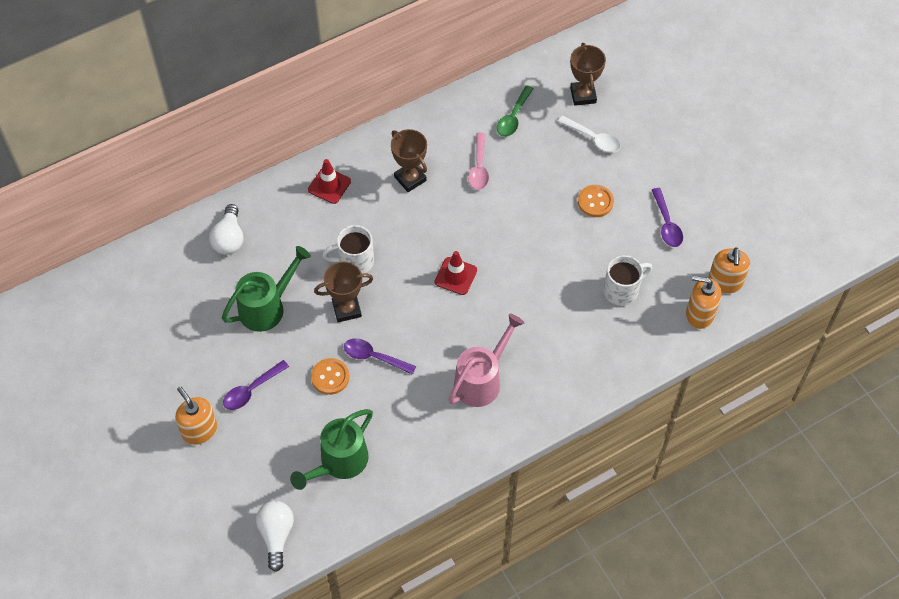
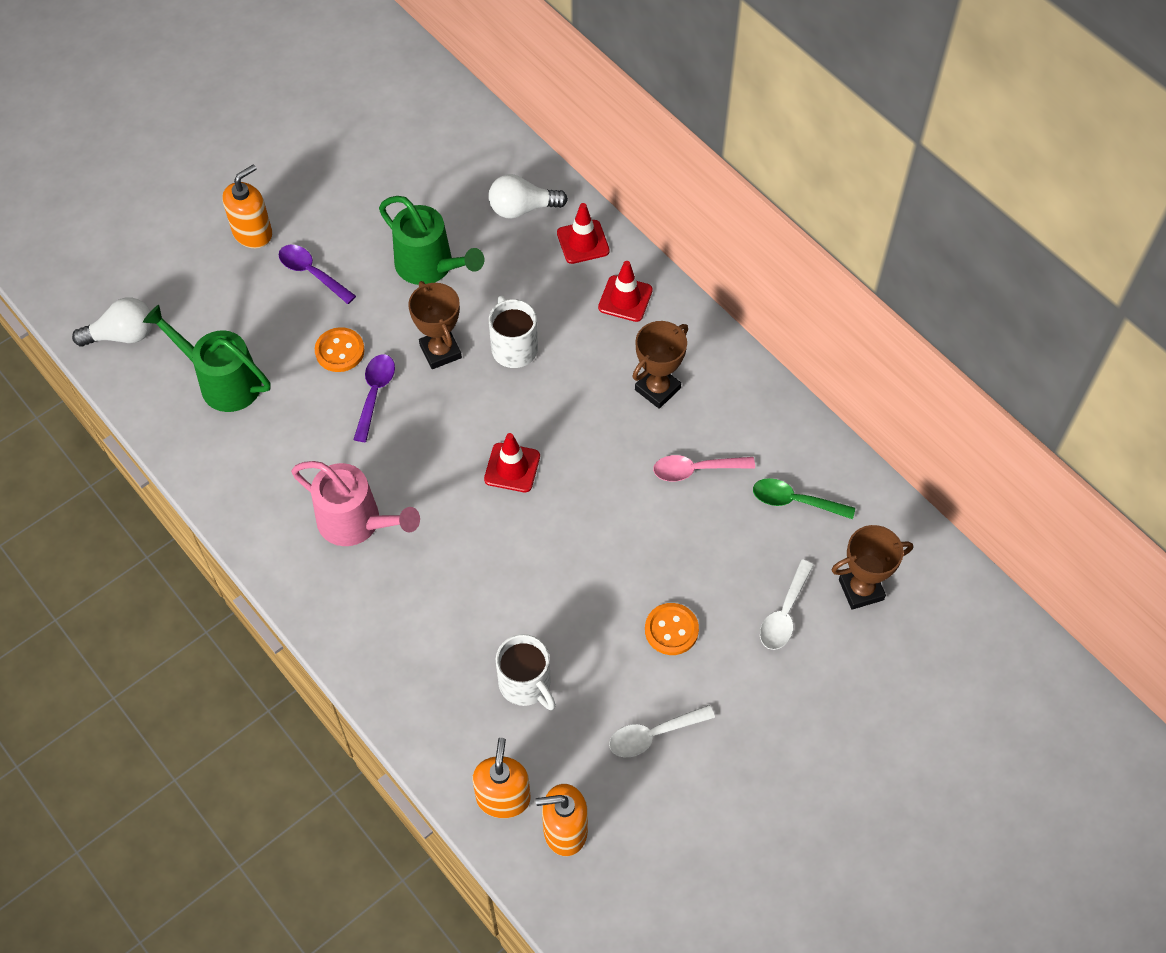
camera: 80 degrees right, 0 degrees up
(271, 204) = (583, 242): none -> red traffic cone
(667, 224) = (653, 735): purple spoon -> white spoon

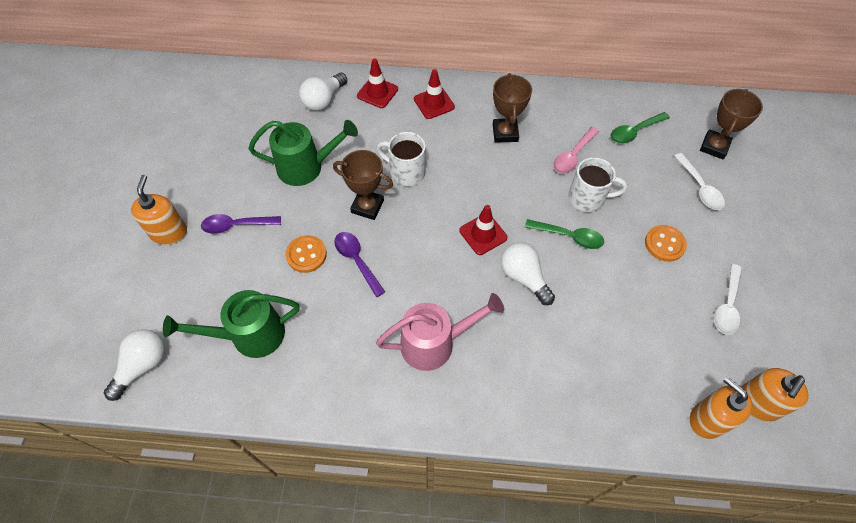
camera: 45 degrees left, 0 degrees up
(499, 538) = (524, 277): none -> white light bulb
(526, 684) = (637, 343): white mug -> white mug (588, 198)
(588, 541) = (569, 236): none -> green spoon

